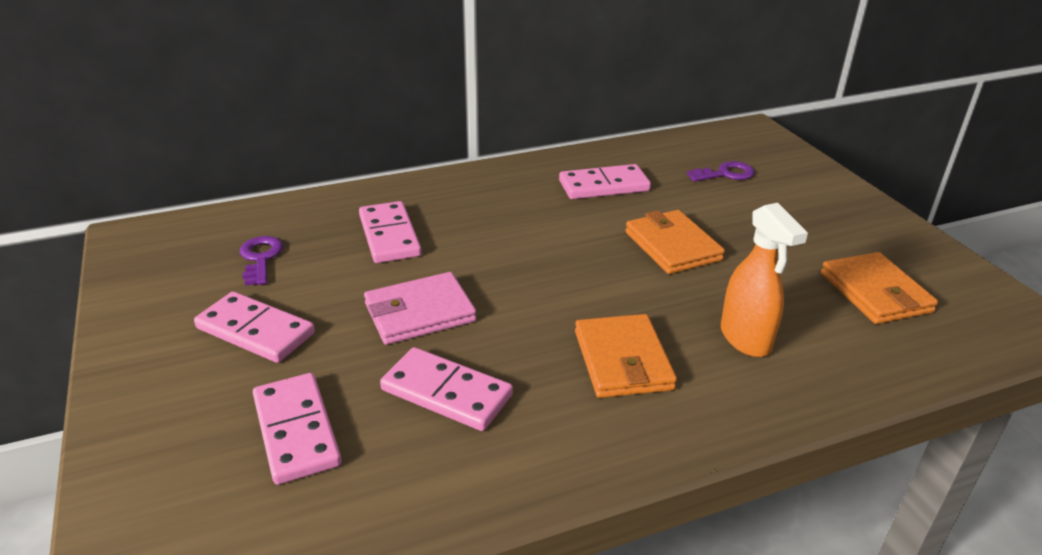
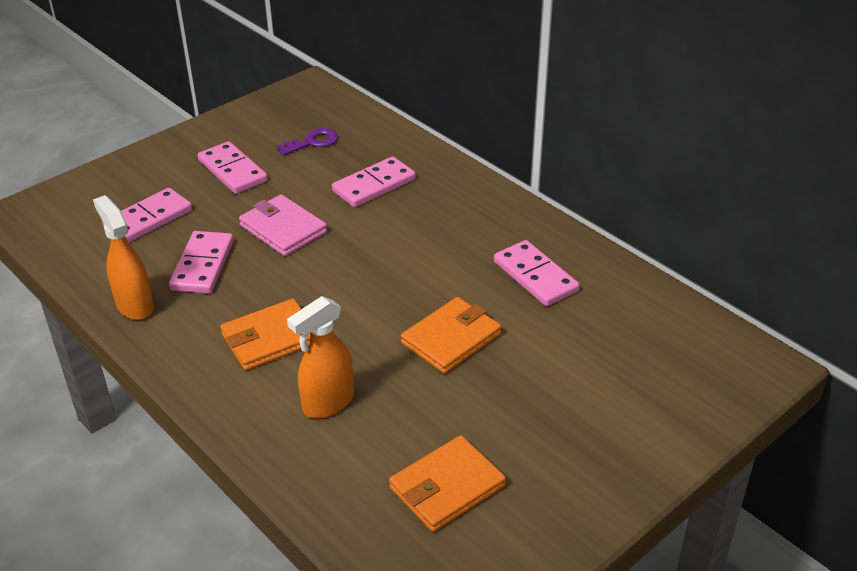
camera: 70 degrees right, 5 degrees up
(256, 331) = (233, 171): pink domino -> pink domino turned 45 degrees counterclockwise
(495, 475) = (134, 305): none -> orange spray bottle
(725, 174) = (625, 355): purple key -> none

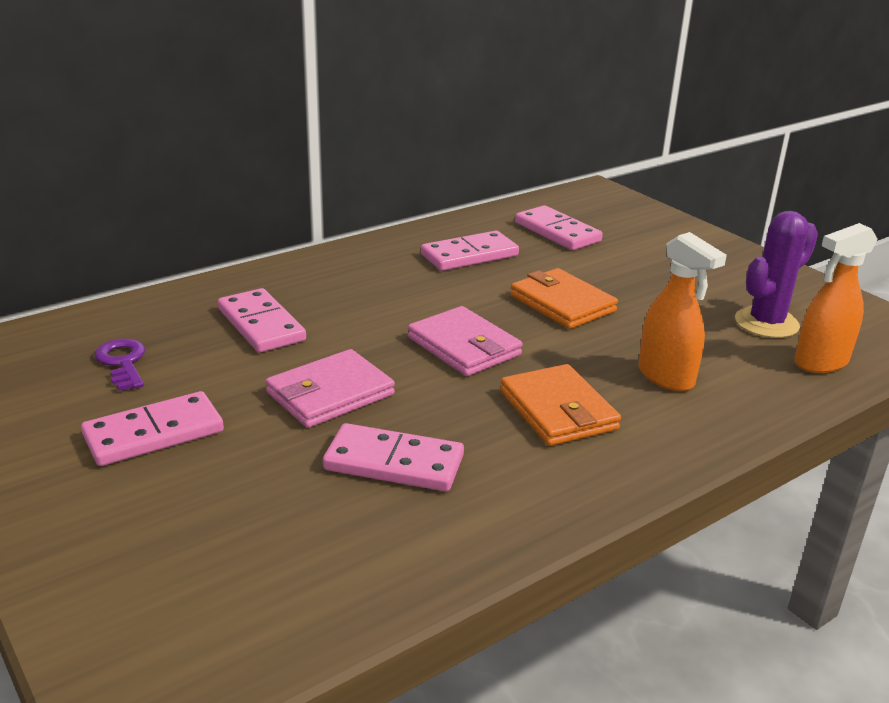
camera: 85 degrees left, 10 degrees down
(134, 305) = (477, 528): orange spray bottle -> orange spray bottle (820, 362)
(148, 219) = (248, 520): pink domino -> pink domino (557, 232)
(360, 285) = (464, 346): none -> pink wallet
(447, 487) = (766, 323): orange wallet -> purple cactus

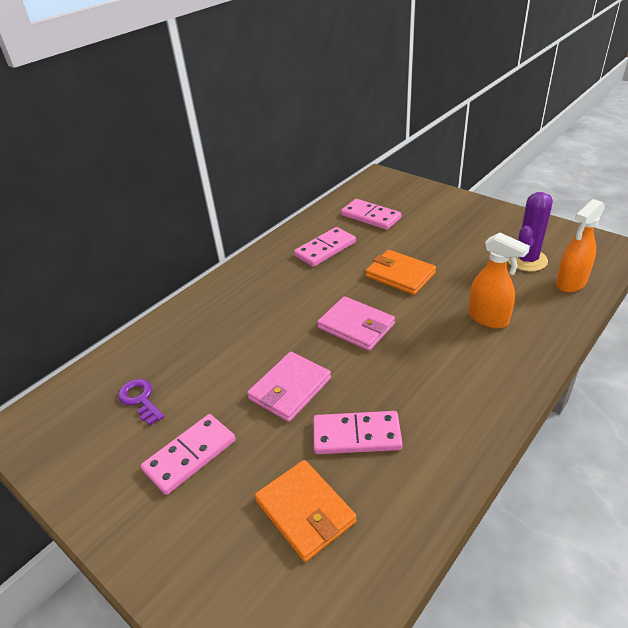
camera: 10 degrees left, 10 degrees up
(261, 325) = (218, 342): pink domino -> none
(558, 410) = (436, 363): orange wallet -> orange wallet (305, 511)

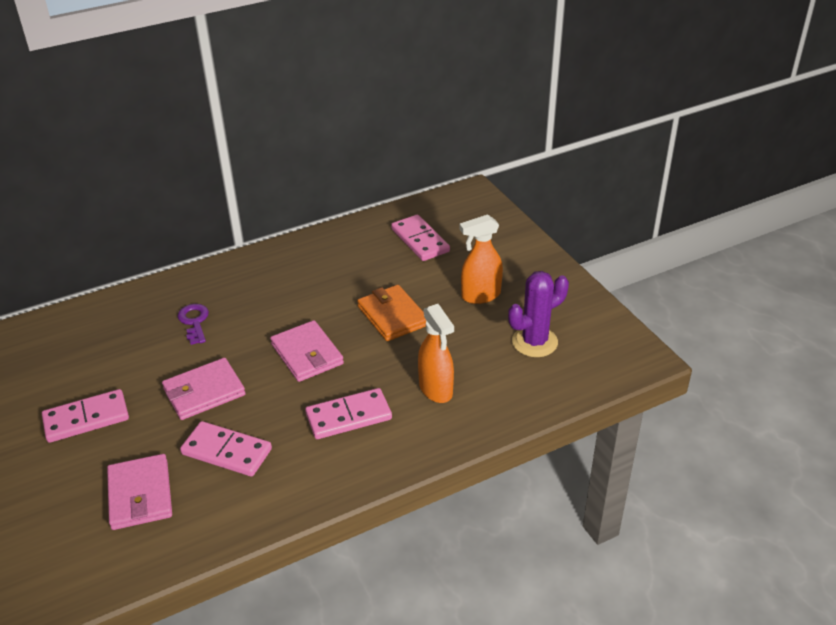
camera: 20 degrees right, 0 degrees up
(140, 399) = (79, 357): purple key -> purple key (194, 322)
(305, 511) = (140, 495): orange wallet -> pink wallet
(325, 249) = (344, 263): pink domino -> pink domino (348, 416)
(570, 283) = (554, 382): orange spray bottle -> orange spray bottle (480, 295)

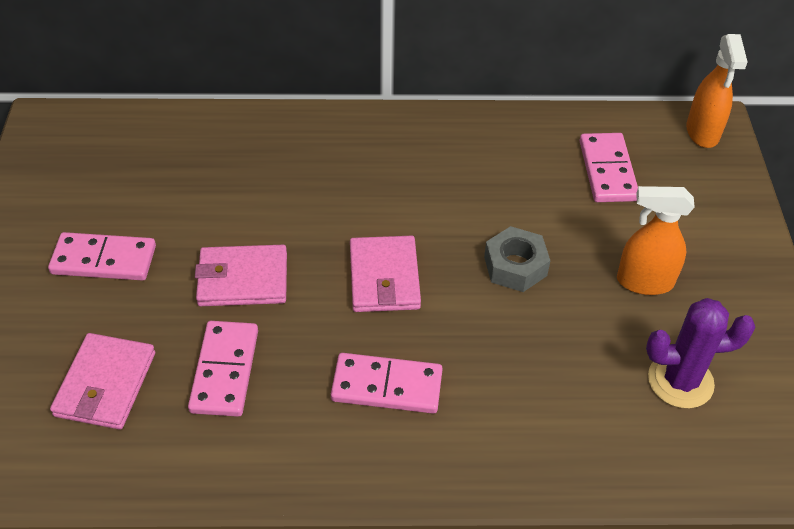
camera: 25 degrees right, 10 degrees up
(194, 322) = (281, 181): purple key -> none
(226, 452) = (224, 371): pink domino -> pink domino turned 45 degrees clockwise
(392, 316) = (515, 266): orange wallet -> grey nut
(436, 389) = (513, 395): orange spray bottle -> orange spray bottle (702, 133)

